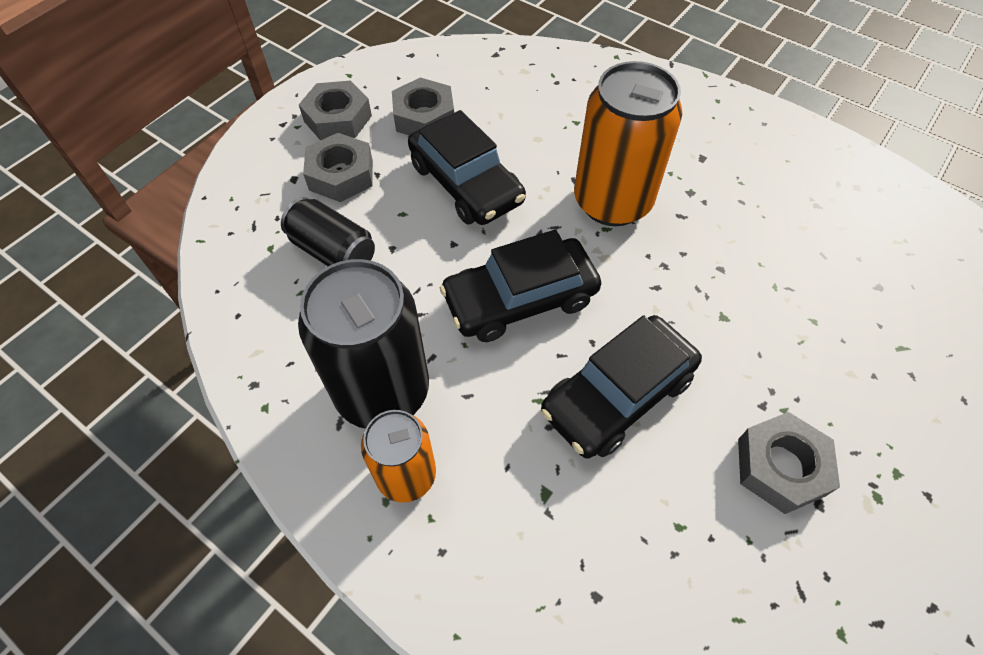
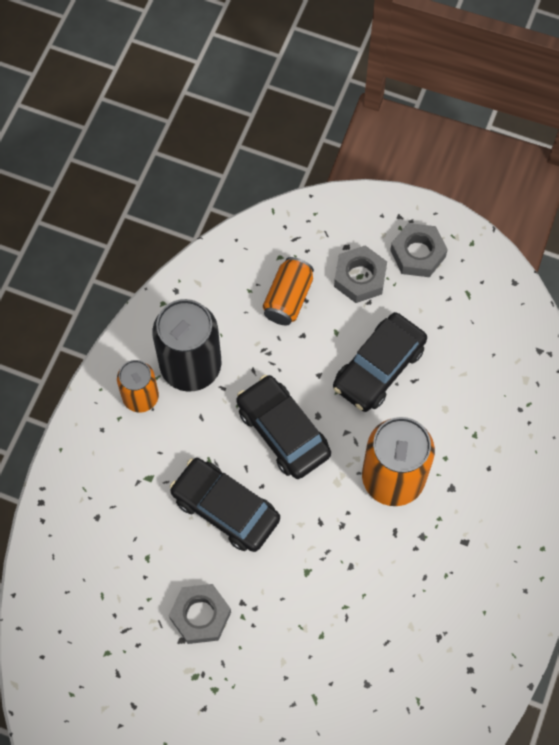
camera: 75 degrees right, 10 degrees up
(333, 251) = (288, 298): black can -> orange can
(424, 117) = (441, 316): grey nut -> none

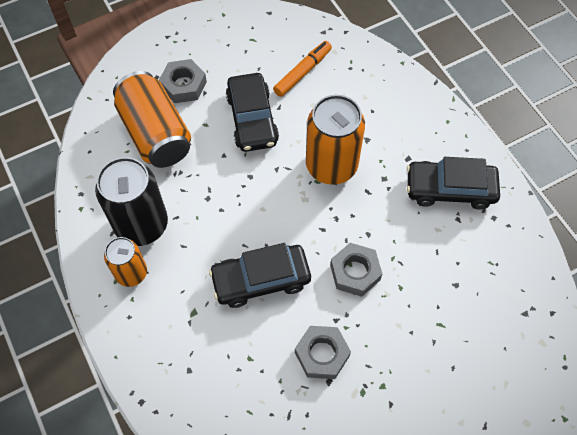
camera: 50 degrees left, 5 degrees down
(283, 432) = (241, 204): black car -> black car (450, 189)
(288, 298) = (155, 133): orange can -> orange can, size x1.70
(418, 254) = (201, 45): grey nut -> grey nut (355, 272)
(473, 370) = (302, 72): none -> orange marker

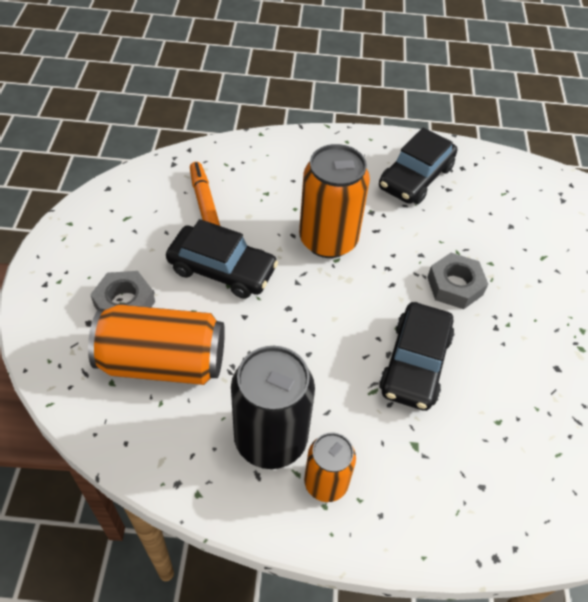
camera: 60 degrees left, 10 degrees down
(322, 354) = (526, 358): grey nut -> none

